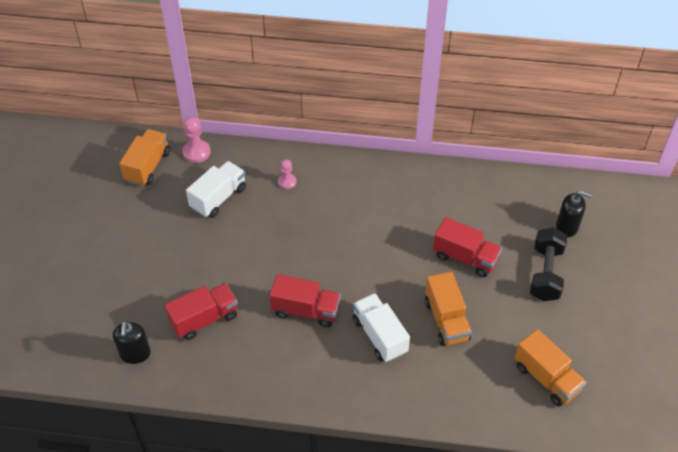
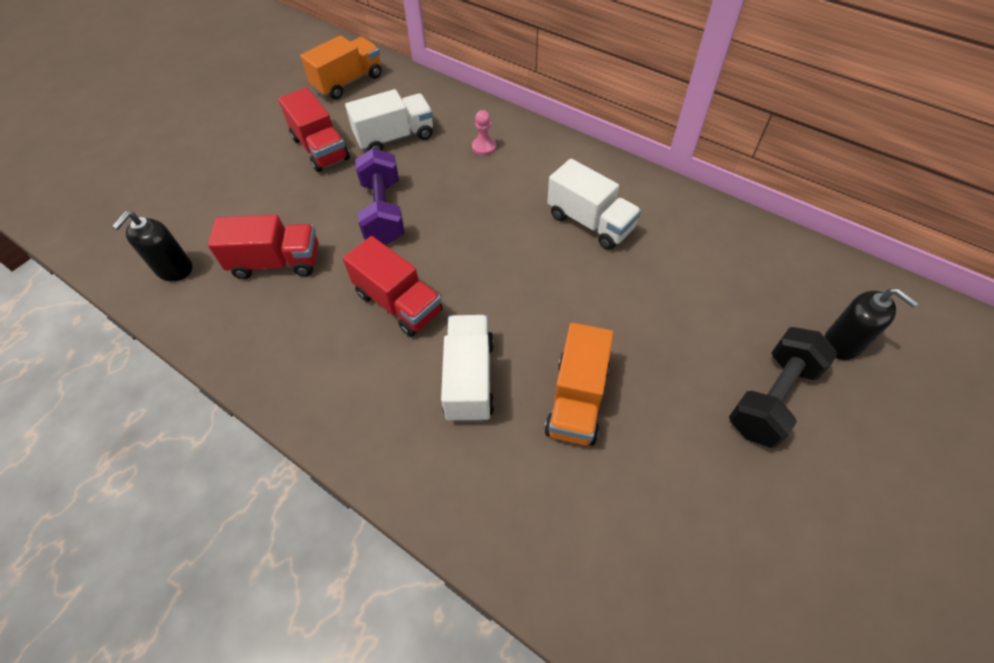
camera: 30 degrees right, 5 degrees up
(196, 152) = (408, 85): pink pawn -> none
(251, 255) = (383, 212): none -> purple dumbbell
(390, 209) = (590, 222): none -> white truck
(465, 258) = (657, 324): red truck -> red truck (320, 148)
(546, 378) = (686, 570): orange truck -> none

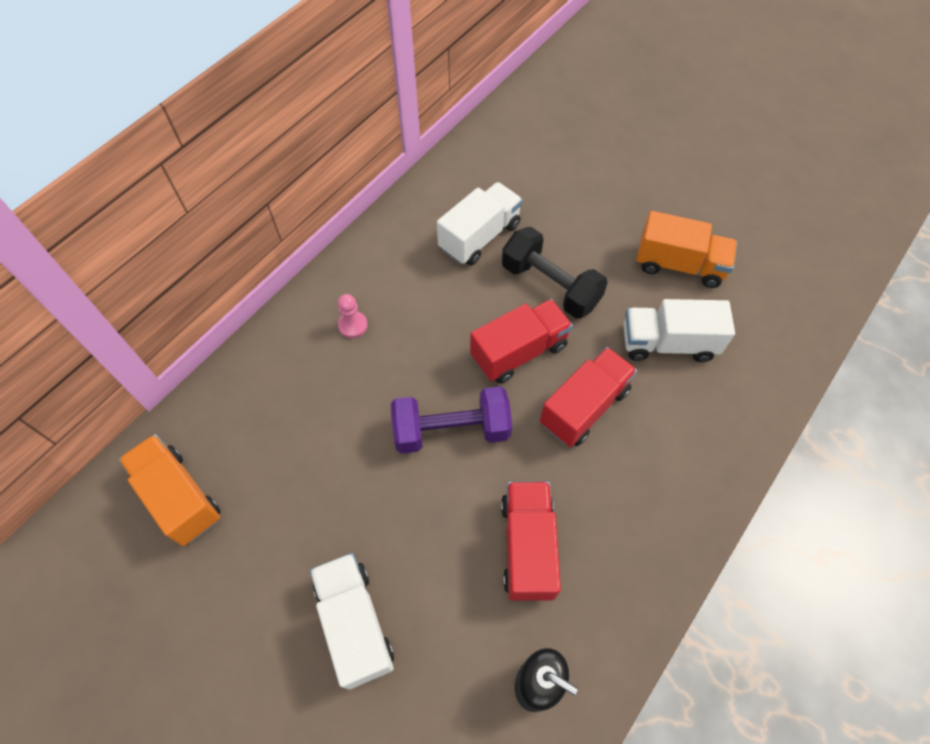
camera: 90 degrees left, 5 degrees up
(320, 148) = (325, 519): red truck -> red truck (519, 352)
(395, 137) = (318, 425): white truck -> white truck (355, 623)
(772, 398) = (663, 146): black dumbbell -> black dumbbell (550, 286)
(842, 343) = (612, 97): black soap dispenser -> none

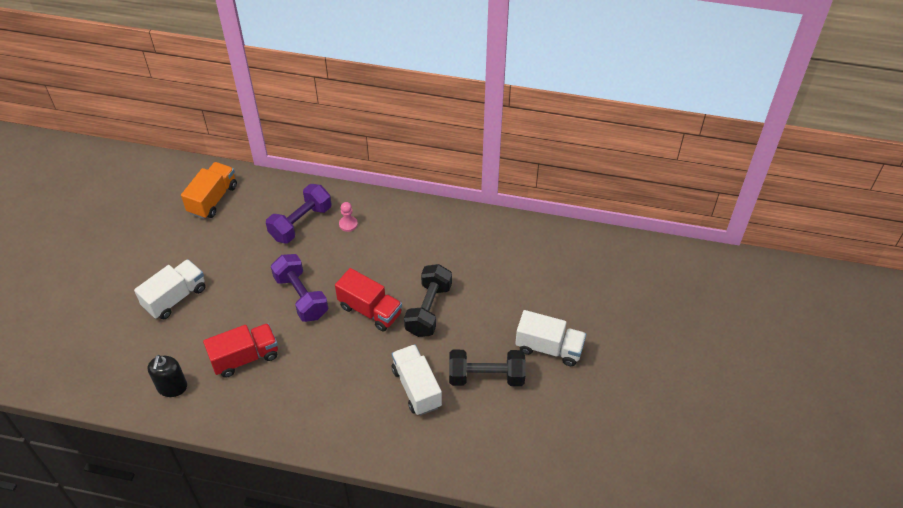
camera: 65 degrees right, 10 degrees down
(312, 385) = (301, 223): none -> purple dumbbell
(479, 237) = (447, 259): white truck -> white truck (549, 348)
(584, 407) = (347, 356): red truck -> none
(679, 265) = (486, 377): orange truck -> black dumbbell

